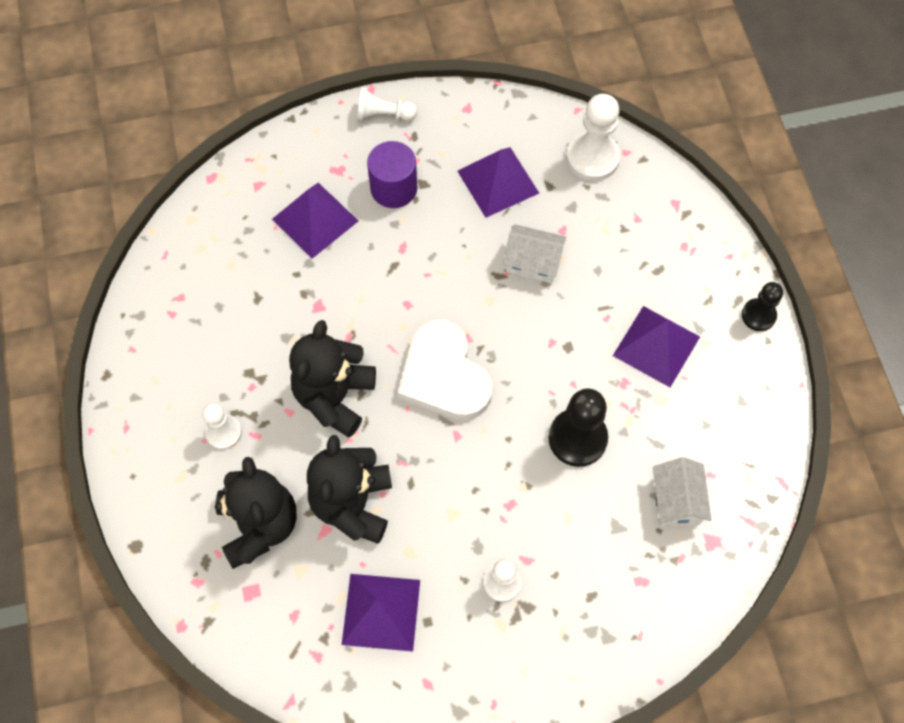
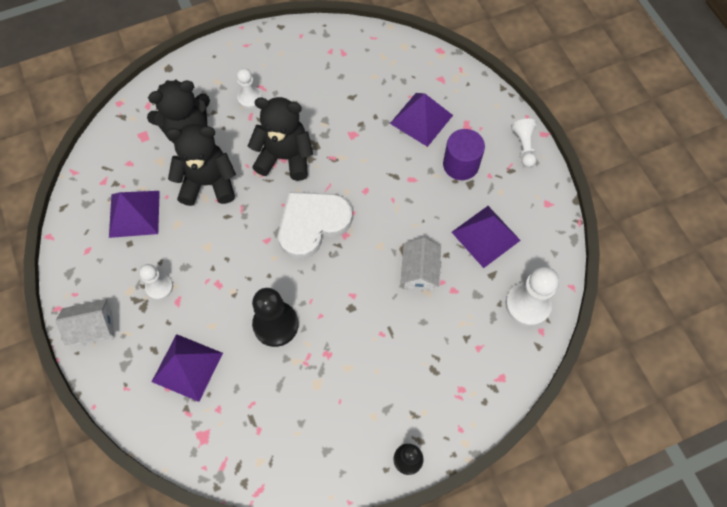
camera: 80 degrees right, 0 degrees up
(656, 346) = (363, 376): purple pyramid -> purple pyramid (187, 367)
(676, 500) = (233, 405): white house -> white house (93, 328)

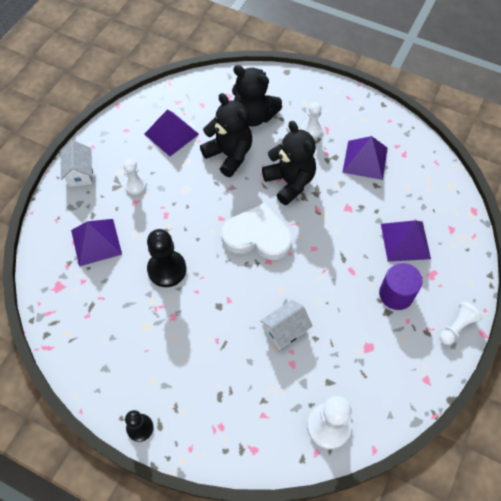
camera: 50 degrees right, 5 degrees down
(93, 328) = (80, 173): white house -> white house turned 45 degrees clockwise
(486, 236) = (356, 354): purple pyramid -> purple pyramid (365, 160)

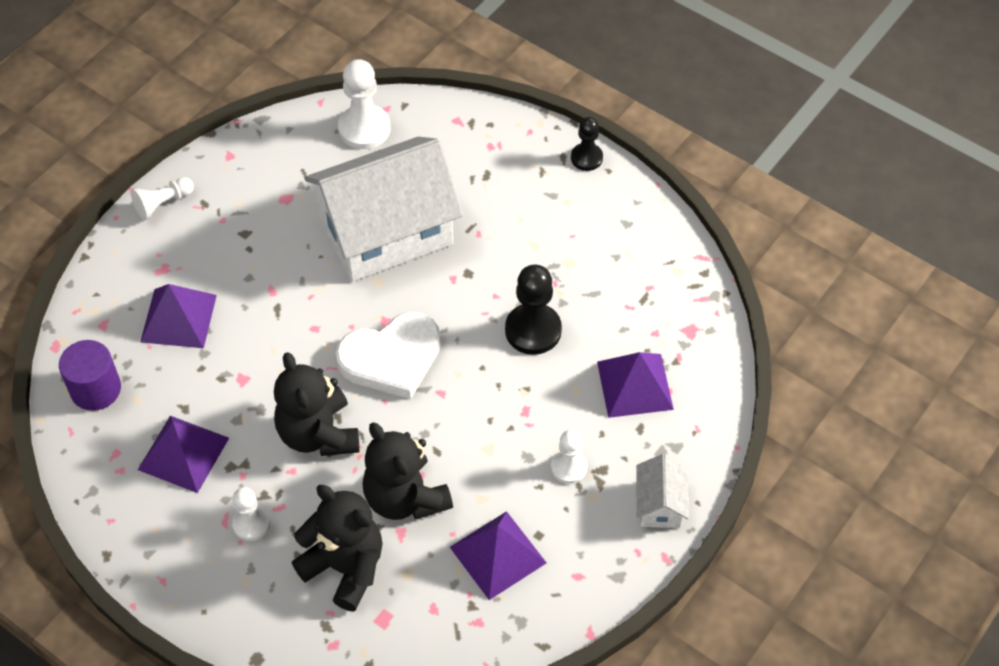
camera: 170 degrees left, 5 degrees down
(257, 235) = (391, 358): white heart -> white heart turned 45 degrees counterclockwise
(285, 330) = (386, 232): white house -> white house, size x2.36
(396, 294) = (223, 252): purple cylinder -> purple cylinder (96, 389)

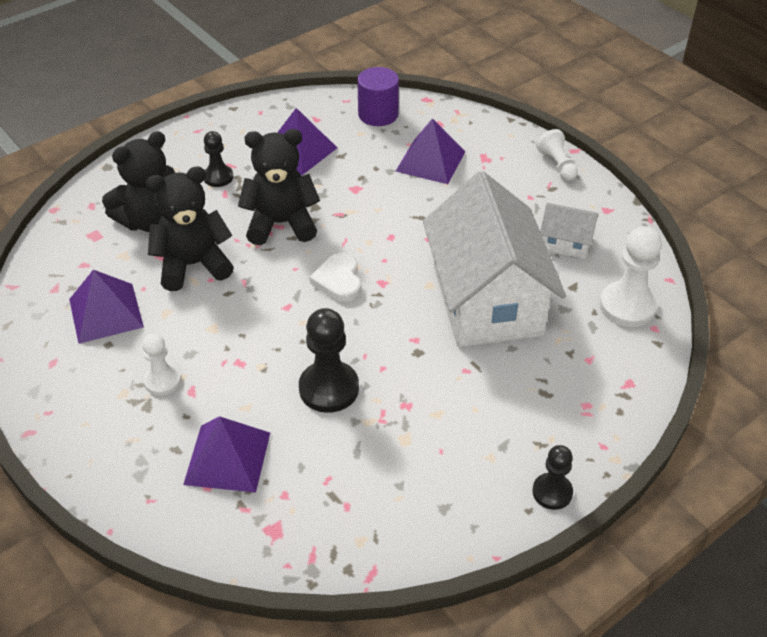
camera: 105 degrees right, 10 degrees down
(251, 524) = (218, 177): white pawn -> black pawn
(391, 358) = (338, 280): white heart -> white heart, size x0.59
(660, 504) = (85, 443): white house -> white house (565, 243)

